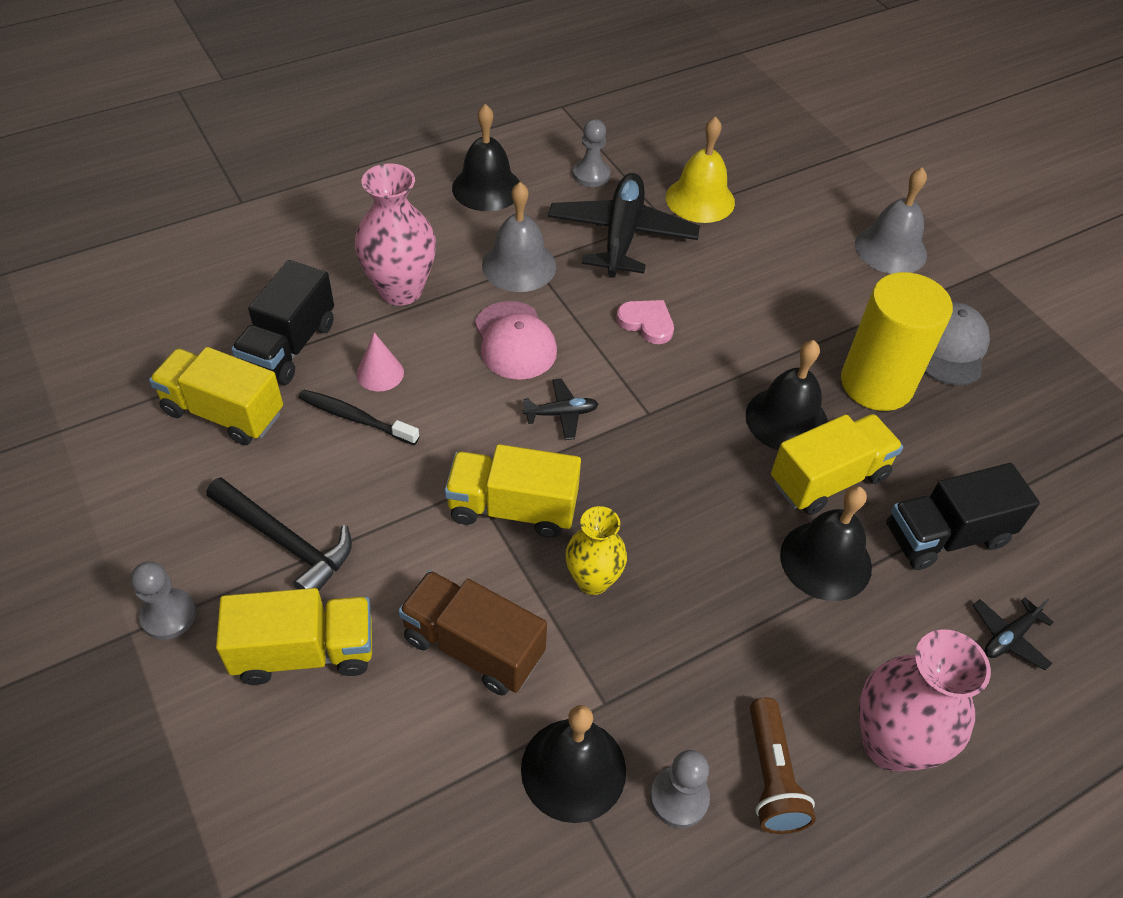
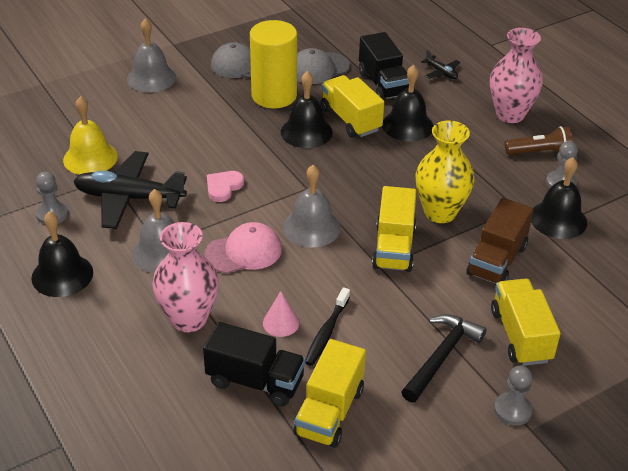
camera: 90 degrees left, 10 degrees down
(561, 414) = (311, 227): black plane -> grey bell
(593, 580) = (440, 212): yellow vase -> yellow vase, size x1.59
(969, 445) = (319, 68): none -> grey cap

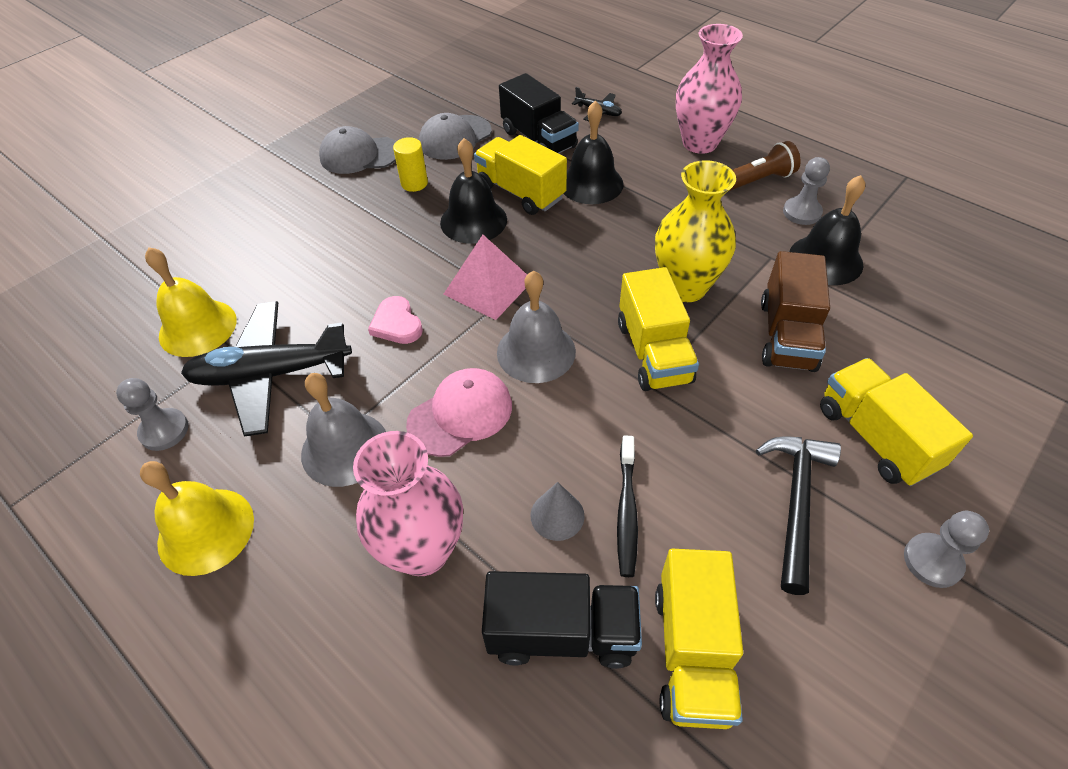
camera: 15 degrees left, 10 degrees up
(62, 275) = (206, 530): black bell -> yellow bell
(151, 78) = (249, 196): grey bell -> none
(223, 187) = (397, 324): pink heart -> pink heart turned 45 degrees counterclockwise
(274, 95) = (414, 183): yellow cylinder -> yellow cylinder, size x0.47
(281, 323) = (557, 515): pink cone -> grey cone
(297, 179) = (488, 287): none -> pink pyramid

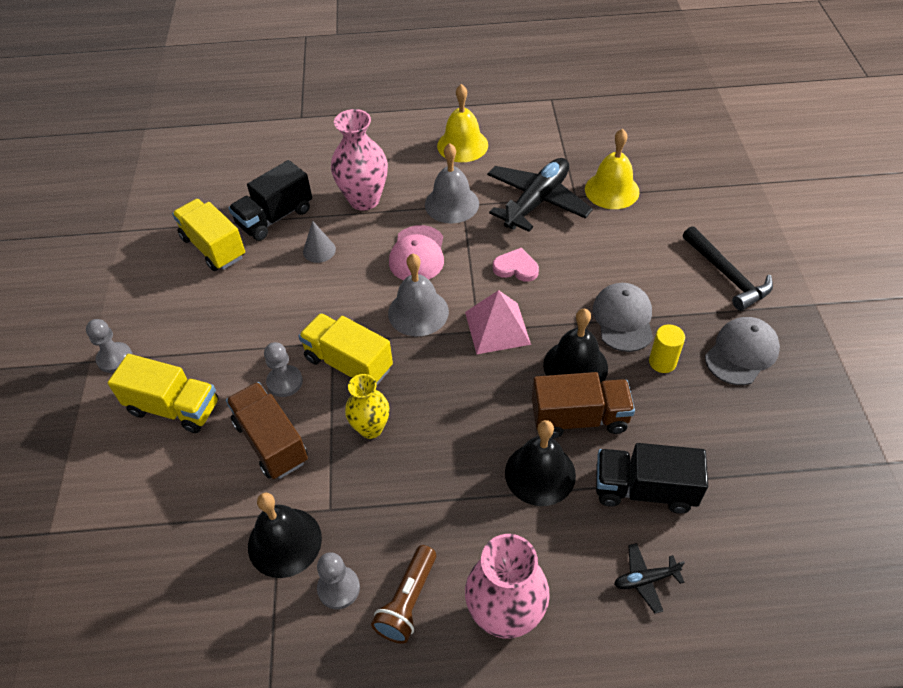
camera: 135 degrees right, 0 degrees up
(164, 430) = (541, 153): grey pawn -> grey pawn (285, 382)
(455, 138) = (708, 431): grey cap -> grey cap (623, 319)
(520, 192) = (579, 418): yellow truck -> brown truck
(626, 511) = (287, 274): black toothbrush -> none
(685, 287) = (371, 428): yellow vase -> yellow vase, size x0.63
(796, 503) = (202, 337): black hammer -> black hammer (727, 275)

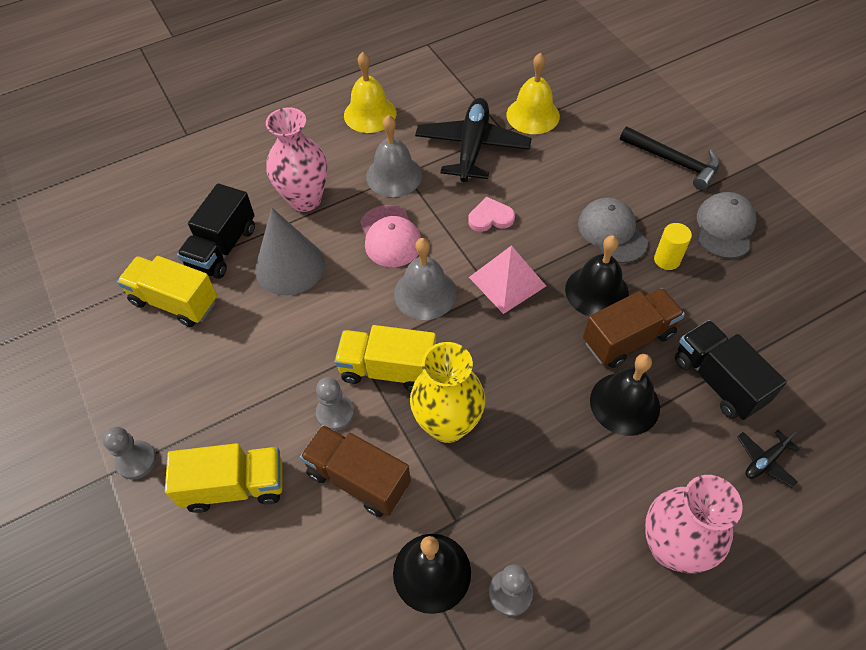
camera: 25 degrees left, 5 degrees up
(319, 250) = (289, 266): grey cone -> grey cone, size x1.99
(371, 428) = (447, 424): yellow vase -> yellow vase, size x1.59
(408, 601) = (580, 575): brown flashlight -> none
(644, 489) = (718, 381): black truck -> black truck turned 75 degrees clockwise

